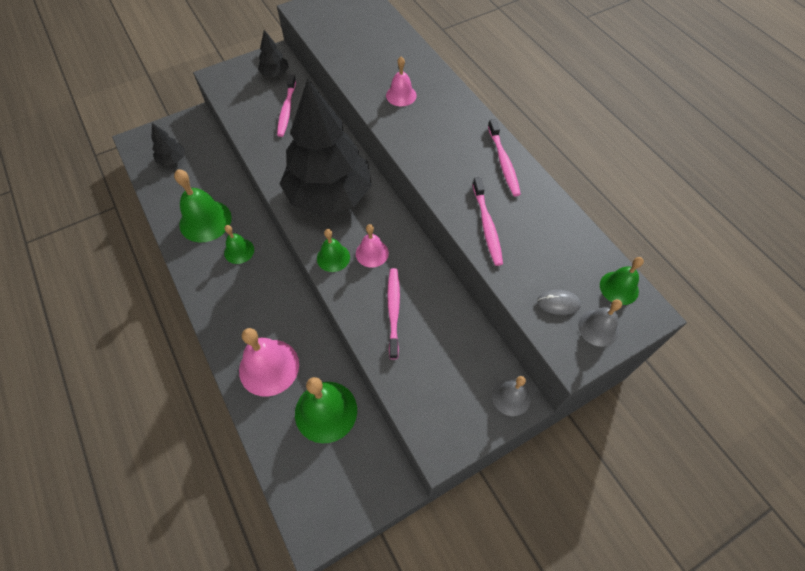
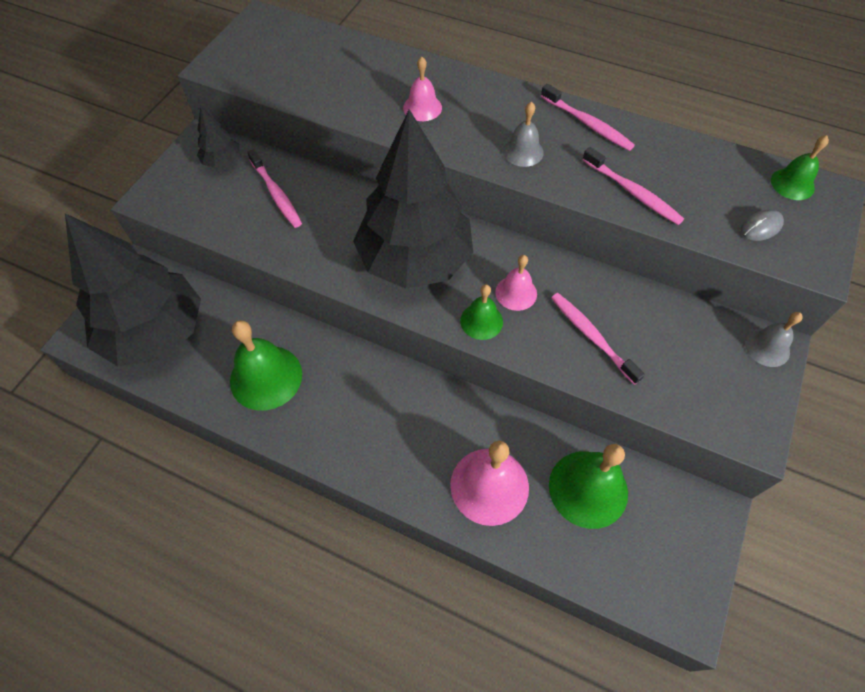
camera: 35 degrees left, 0 degrees up
(172, 160) = (155, 332): black tree -> black tree, size x2.47
(239, 251) = (339, 386): green bell -> none
(598, 328) = (811, 229): grey bell -> grey bell (523, 151)

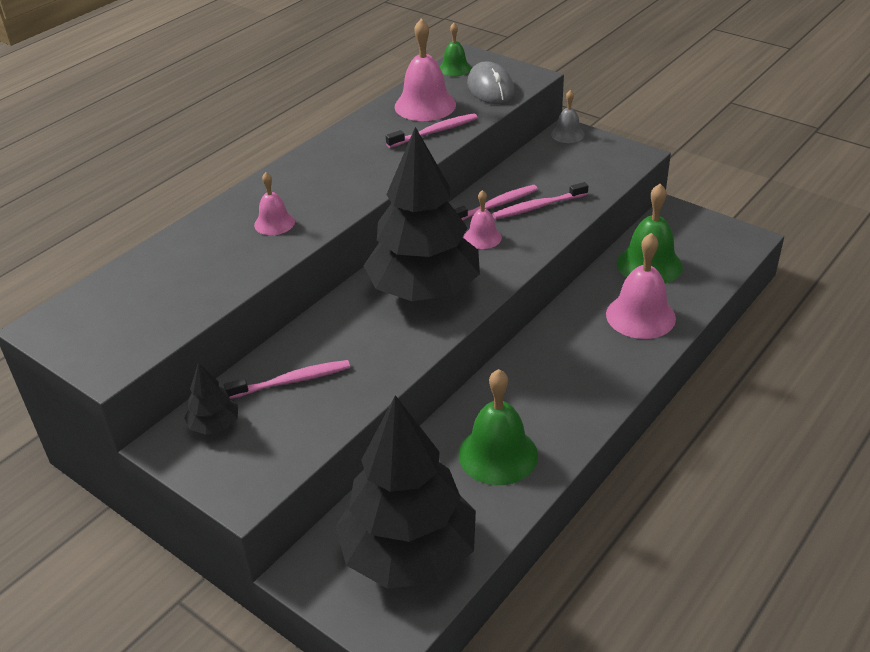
camera: 75 degrees left, 20 degrees down
(481, 321) = (506, 260): green bell -> none
(523, 151) = (363, 175): grey bell -> none
(587, 124) = (347, 139): pink toothbrush -> pink toothbrush (496, 205)
(688, 173) = (425, 105): none -> pink bell
(761, 227) = (490, 88): grey mouse -> grey mouse, size x1.88

